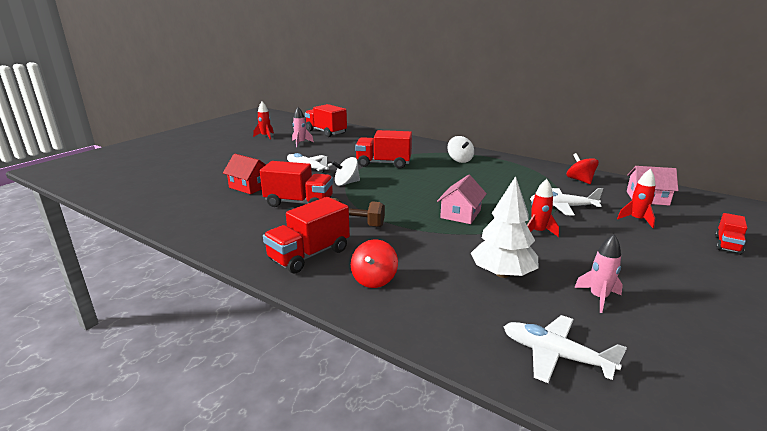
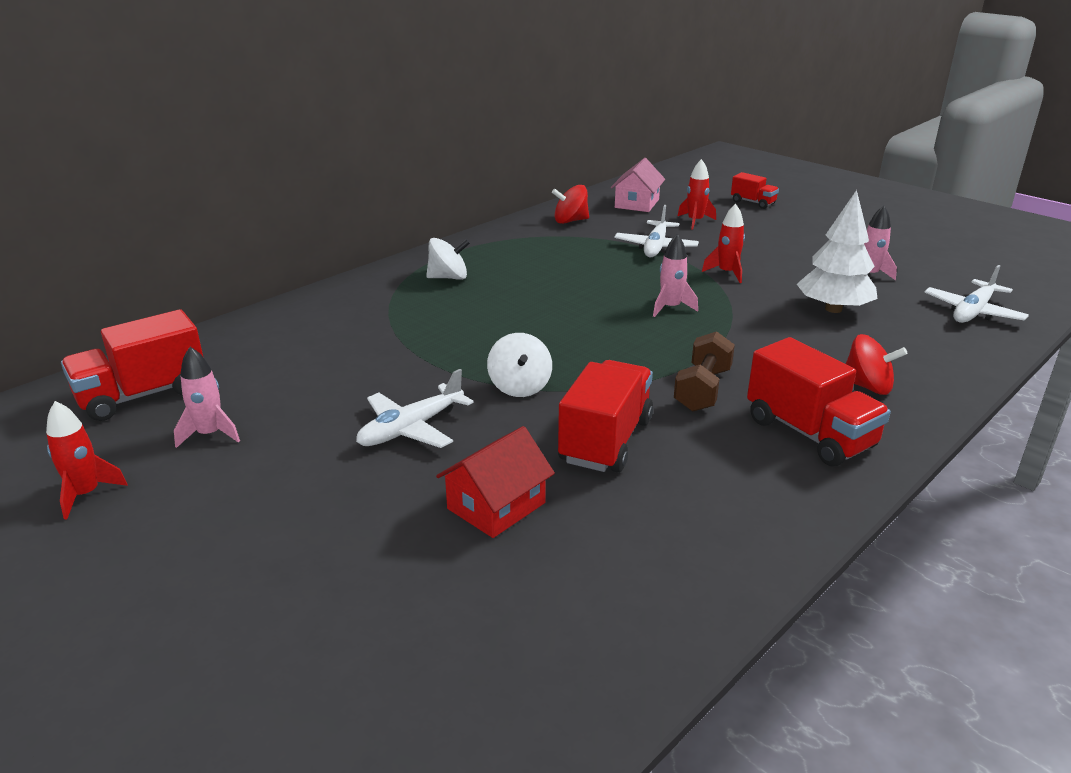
camera: 80 degrees left, 5 degrees up
(383, 163) = (429, 343): red truck -> none
(460, 214) = (670, 308): pink house -> pink rocket

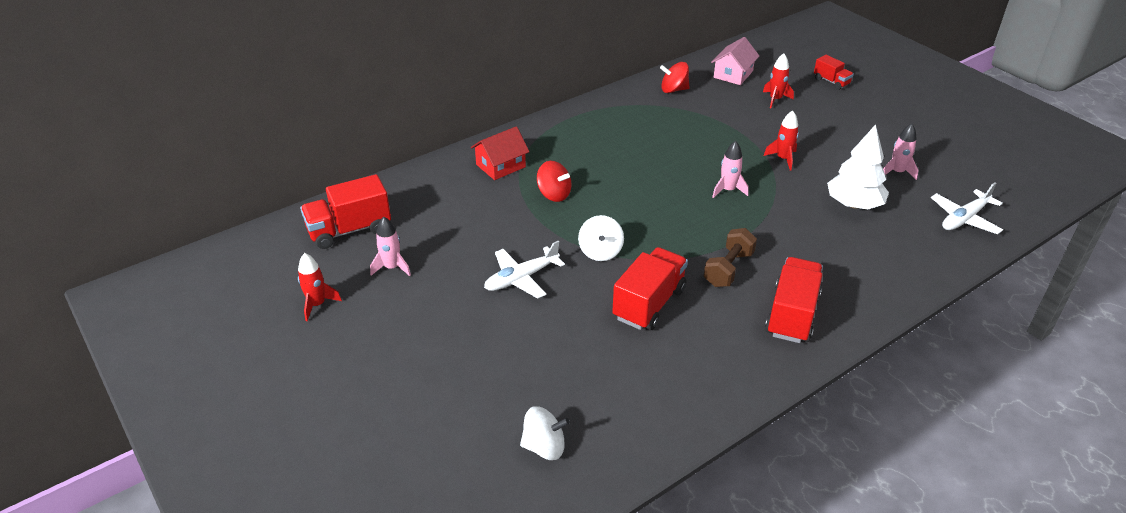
camera: 10 degrees right, 10 degrees up
(448, 277) = (567, 142): white spinning top -> white spinning top (544, 447)
(496, 506) = (567, 345): red house -> red house (500, 166)
(656, 247) = (734, 125): white plane -> none
(809, 433) = (792, 315): red truck -> red truck turned 135 degrees counterclockwise
(867, 386) = (850, 280): red spinning top -> red spinning top (554, 194)

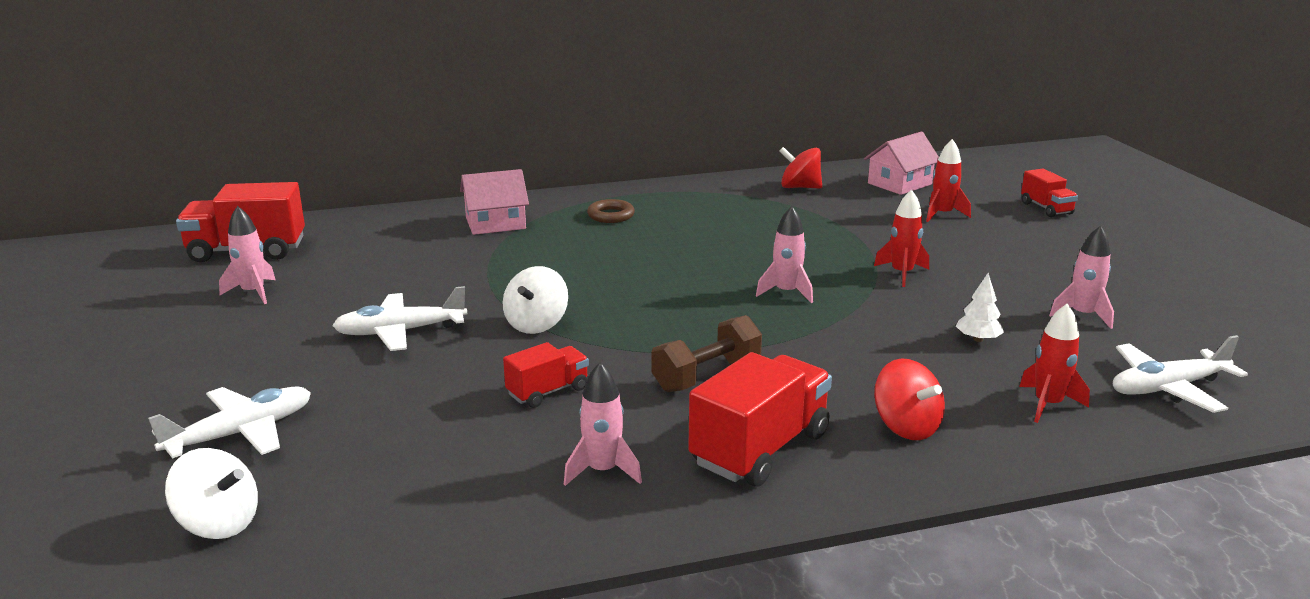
camera: 20 degrees right, 15 degrees down
(317, 304) = (125, 310): red rocket -> red rocket (1048, 405)
(496, 382) = (241, 433): none -> white plane
(500, 166) = (495, 223): red house -> pink house
(554, 194) = (534, 259): red spinning top -> red spinning top (906, 427)
(572, 142) = (611, 215): none -> brown ring
(649, 304) = (548, 391): red truck -> red truck, size x0.56
(722, 352) = (602, 471): none -> pink rocket
(854, 204) = (977, 339): white tree -> white tree, size x0.47

